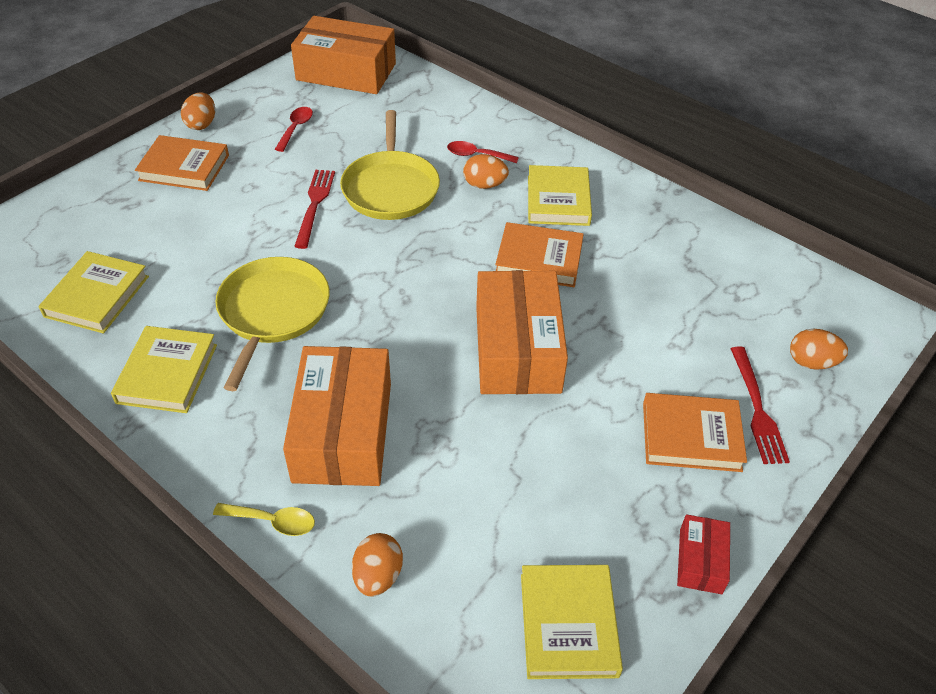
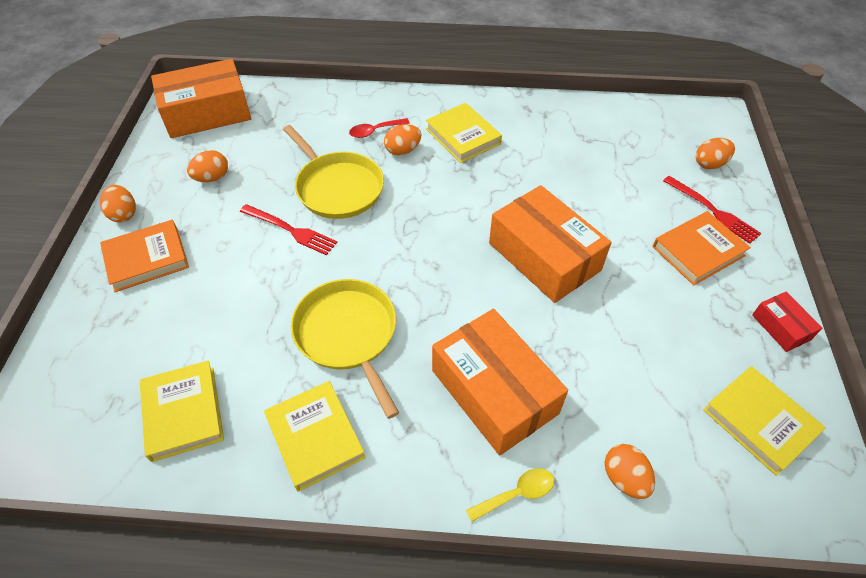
camera: 35 degrees left, 5 degrees up
(295, 128) = (212, 178): red spoon -> orange egg
(315, 204) = (291, 230): red fork -> red fork turned 150 degrees clockwise
(539, 259) = (493, 185): orange book -> none

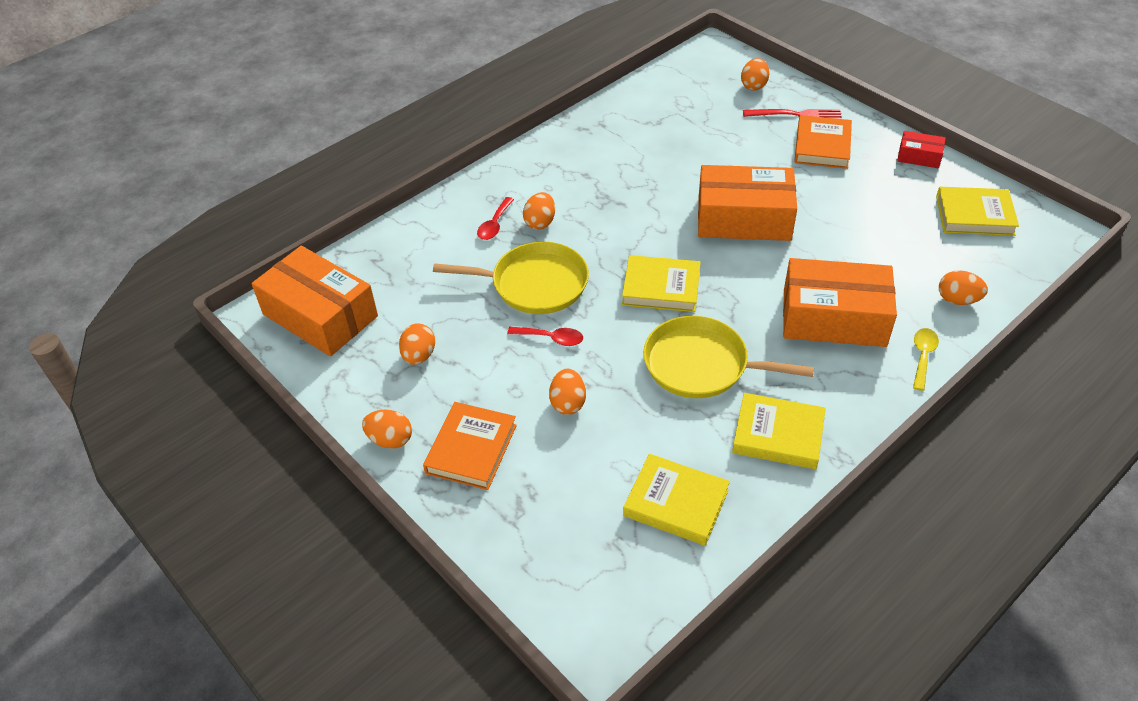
camera: 45 degrees left, 5 degrees down
(207, 113) = (320, 315): orange box -> orange box turned 75 degrees counterclockwise
(235, 281) = (568, 403): none -> orange egg
(291, 230) = (551, 338): red fork -> red spoon
(463, 136) = (568, 180): yellow book -> yellow book (661, 287)

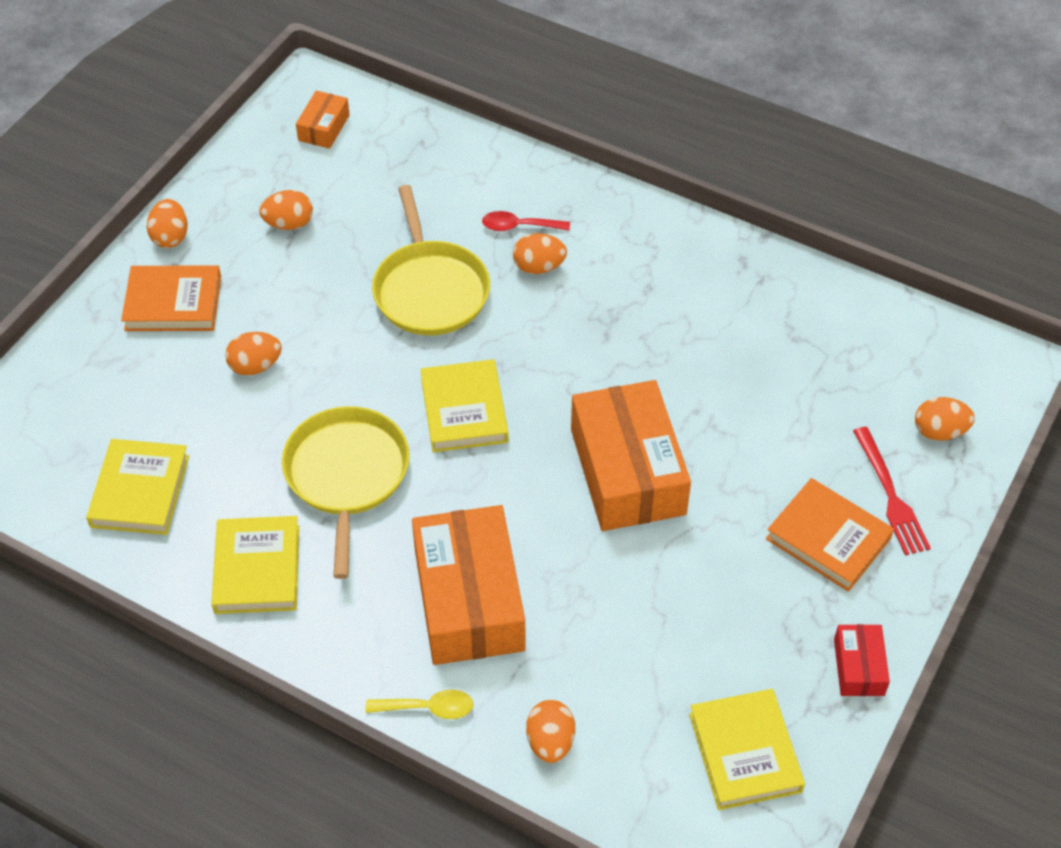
camera: 70 degrees right, 5 degrees up
(320, 315) = (324, 128): orange box -> orange box, size x0.47
(551, 338) = (348, 327): red spoon -> none
(822, 146) = (828, 538): orange book -> orange book turned 45 degrees clockwise

